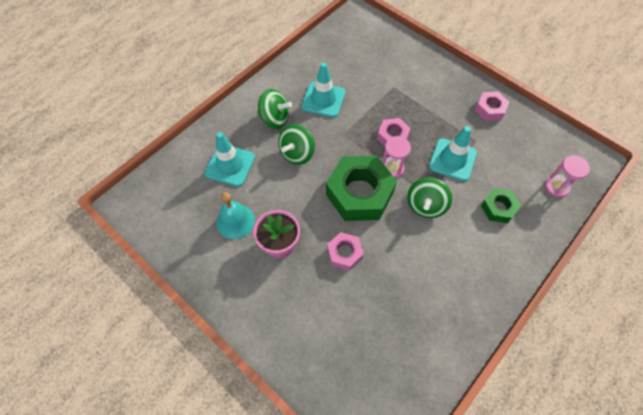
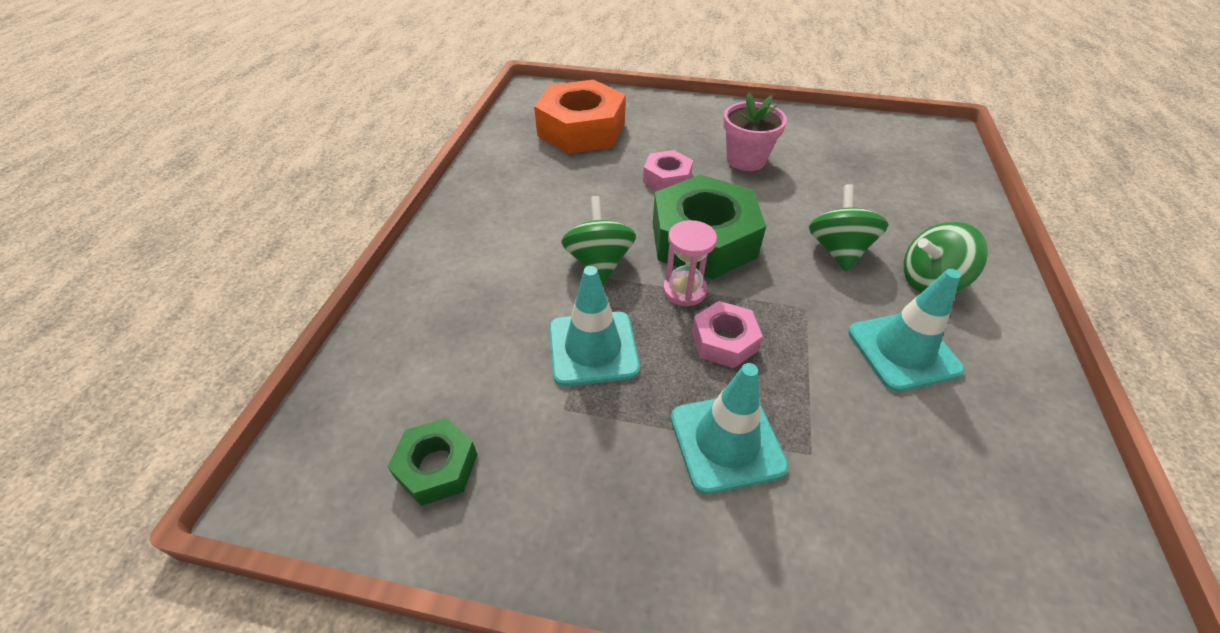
camera: 150 degrees right, 15 degrees down
(230, 165) = (899, 202): turquoise traffic cone -> turquoise traffic cone (726, 442)
(235, 221) = (816, 159): turquoise bell -> none
(371, 347) = (581, 129): none -> orange nut
(490, 109) = (563, 506): pink nut -> none
(498, 208) = (481, 305): green nut -> green nut (437, 467)
(556, 186) = (375, 385): pink hourglass -> none

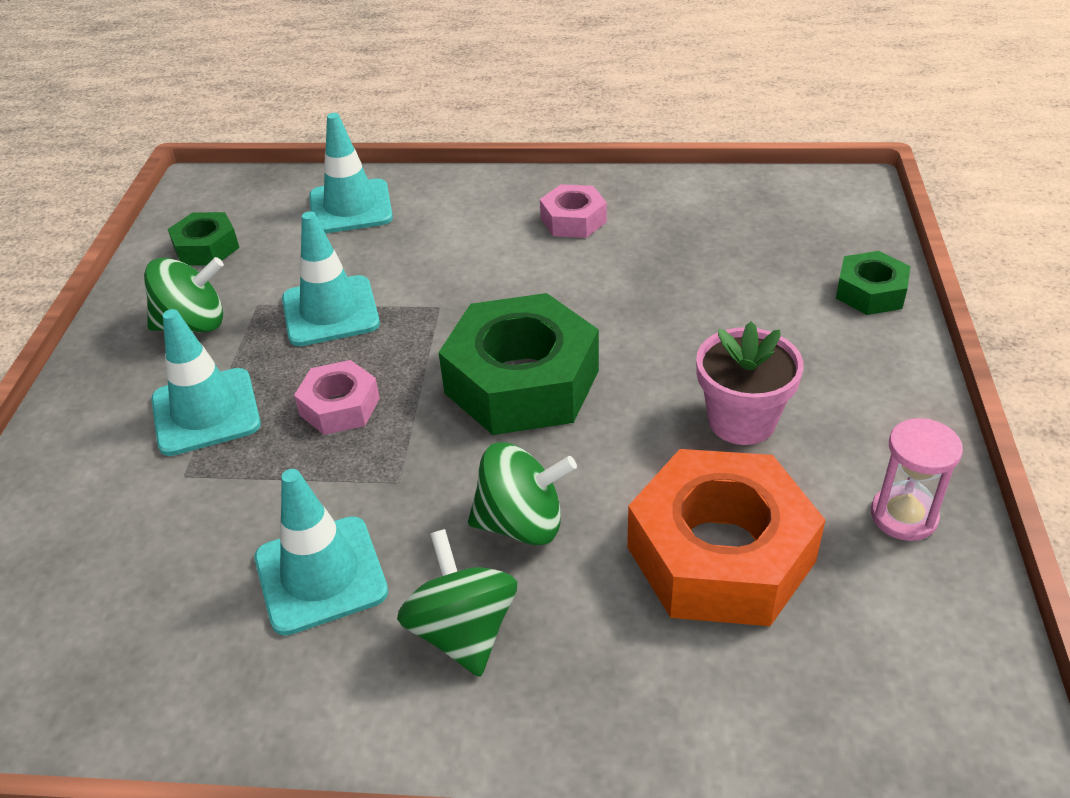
camera: 85 degrees right, 5 degrees down
(421, 333) = (350, 207): none -> turquoise traffic cone
(581, 129) = (757, 246): orange nut -> orange nut (720, 554)
(599, 263) = (463, 299): green spinning top -> green spinning top (193, 324)
(640, 103) = (870, 292): none -> green nut
(667, 178) = (657, 339): pink nut -> pink nut (573, 220)
(684, 290) = (421, 370): pink hourglass -> pink hourglass (903, 516)

